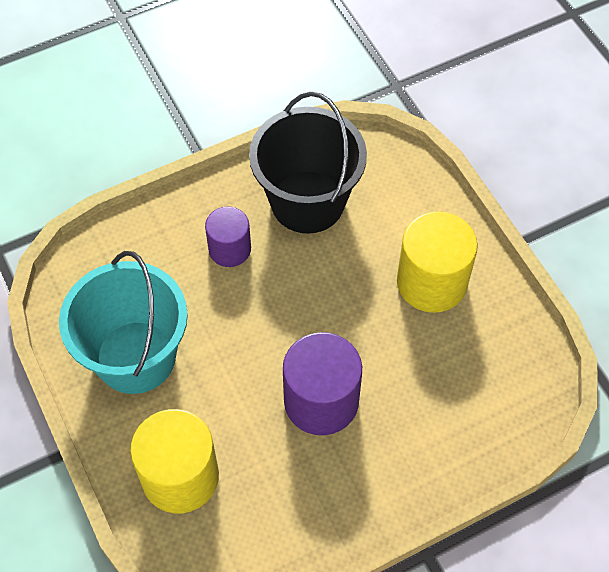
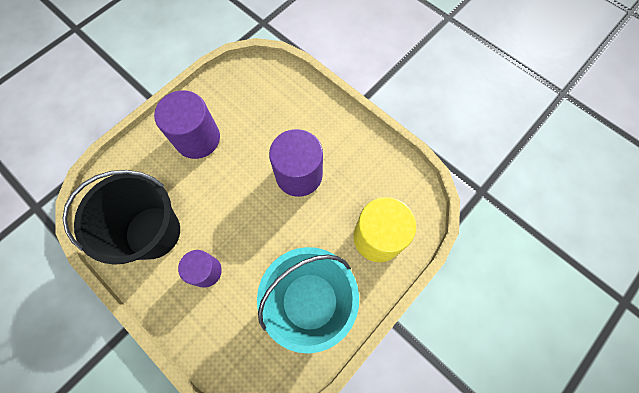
camera: 110 degrees left, 10 degrees up
(431, 282) = (197, 138): yellow cylinder -> purple cylinder

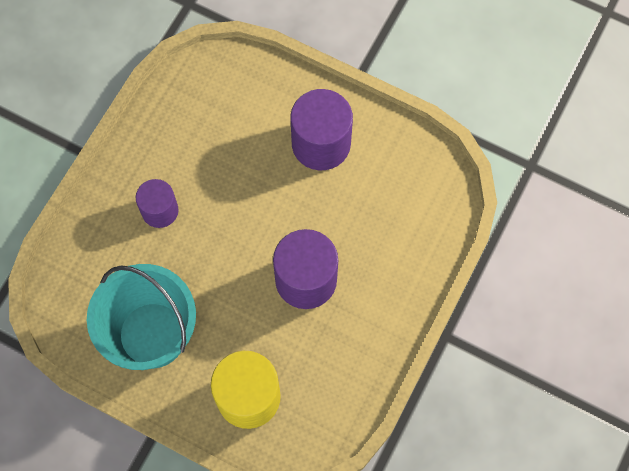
camera: 75 degrees right, 0 degrees up
(153, 232) = (190, 138): black bucket -> none

